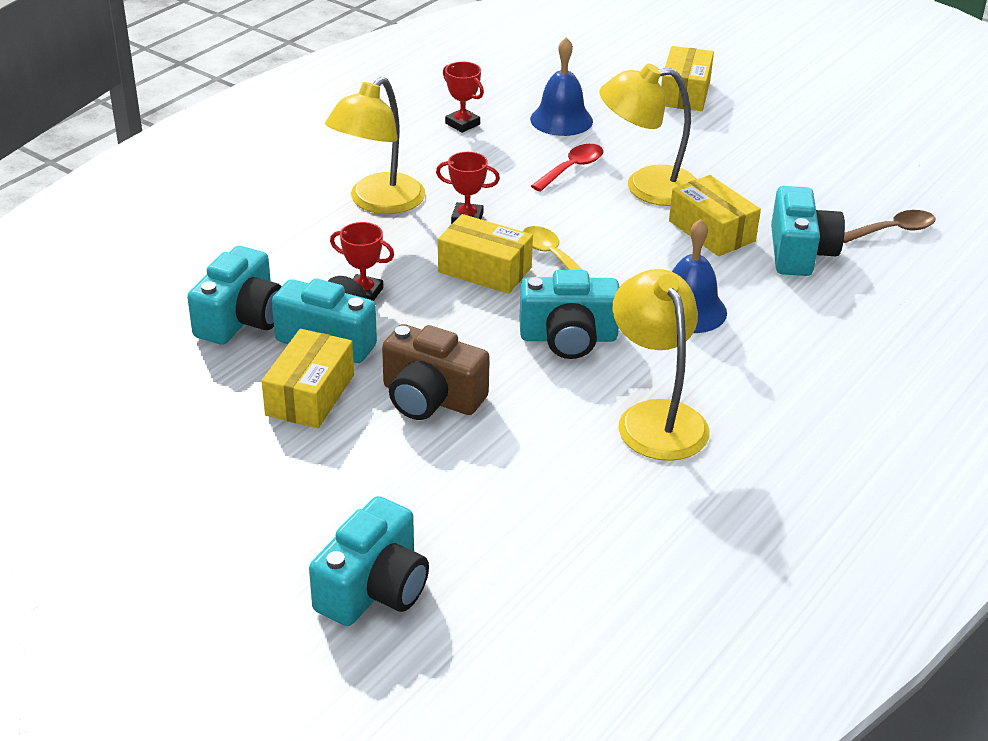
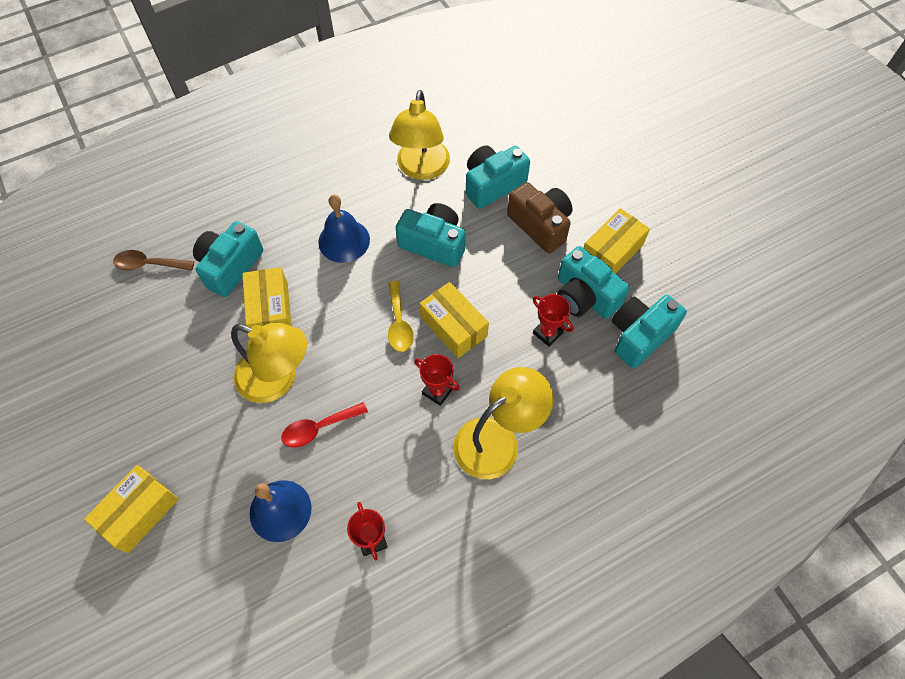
camera: 155 degrees left, 25 degrees up
(374, 588) = (615, 121): turquoise camera -> turquoise camera (492, 184)

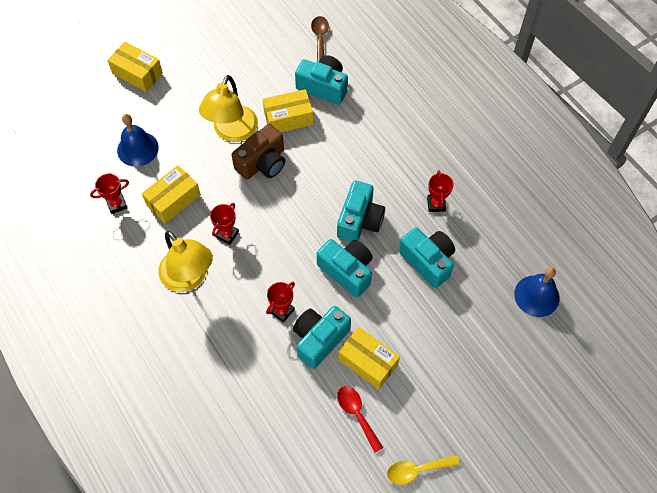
camera: 85 degrees right, 0 degrees up
(319, 428) = (196, 162): red spoon -> red spoon (357, 414)
(344, 240) = (355, 156): blue bell -> blue bell (536, 296)
(399, 323) = (283, 203): yellow spoon -> yellow spoon (417, 470)
(421, 169) = (436, 204): yellow lamp -> red trophy
(453, 326) = (283, 241): yellow box -> yellow box (173, 200)
(540, 225) = (389, 302): brown camera -> brown camera (262, 163)
(639, 336) = (284, 384): turquoise camera -> turquoise camera (347, 271)

